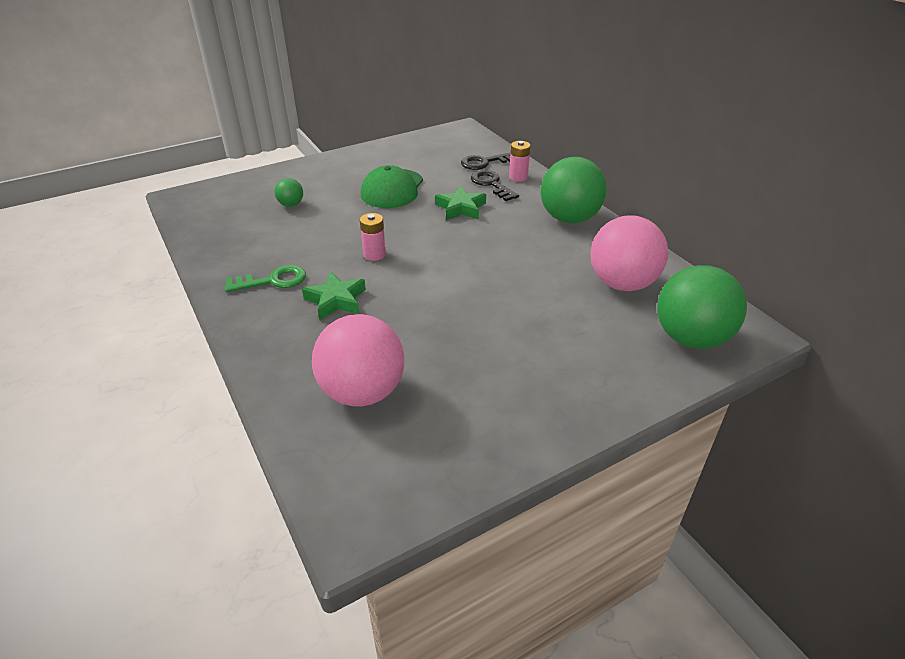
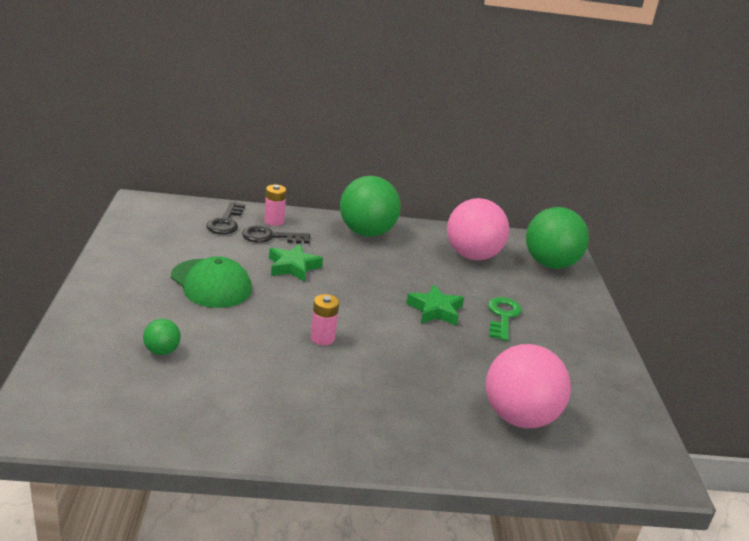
camera: 65 degrees left, 10 degrees down
(273, 281) = (308, 412): green key -> green key (502, 316)
(336, 300) = (378, 386): green star -> green star (435, 310)

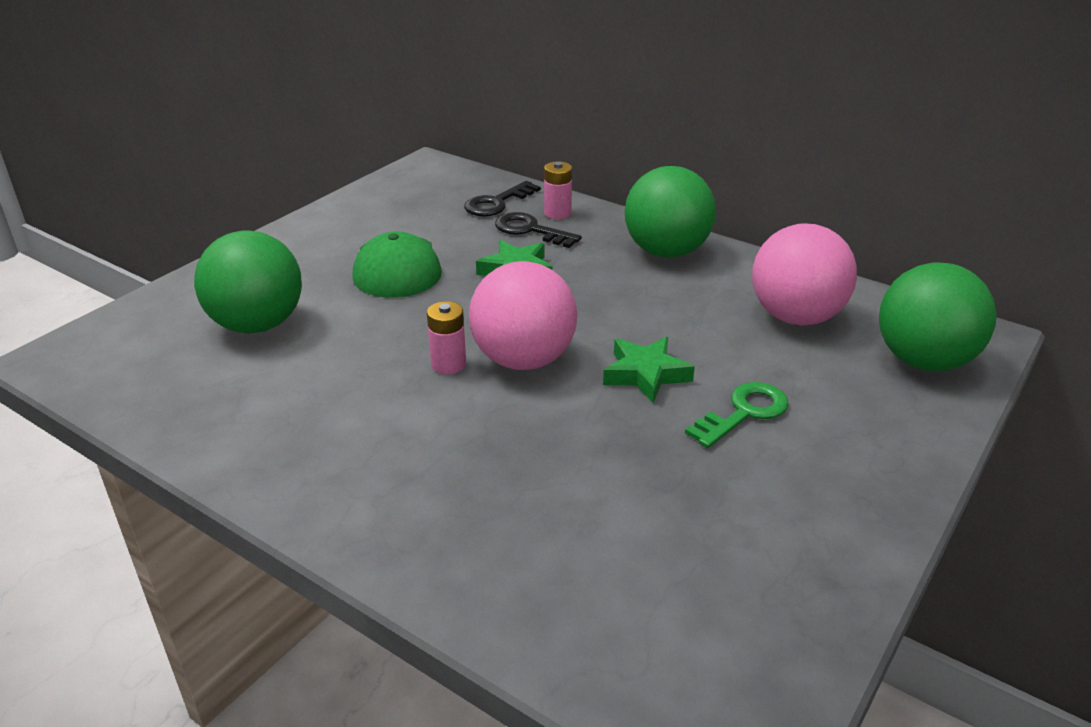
camera: 40 degrees right, 5 degrees up
(162, 351) = (258, 325): green ball -> green ball, size x2.21
(519, 417) = (595, 560): pink ball -> pink ball (523, 360)

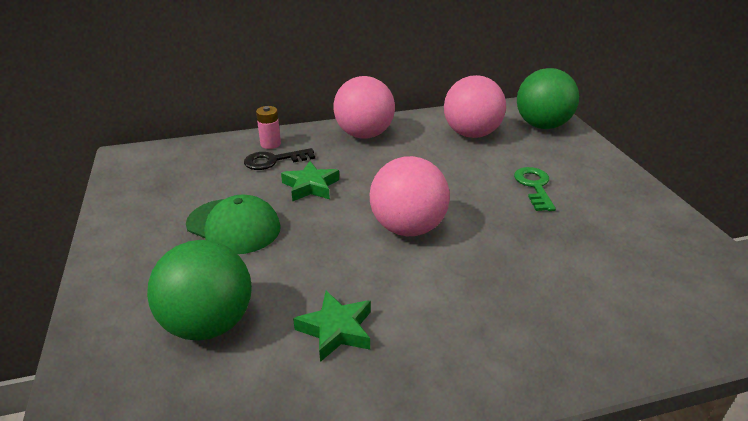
camera: 50 degrees left, 0 degrees up
(448, 364) = (377, 257): pink battery -> none
(497, 203) = (223, 156): black key -> none
(645, 374) = (470, 196): green star -> green star (336, 330)
(666, 252) = (364, 135): green ball -> pink ball

